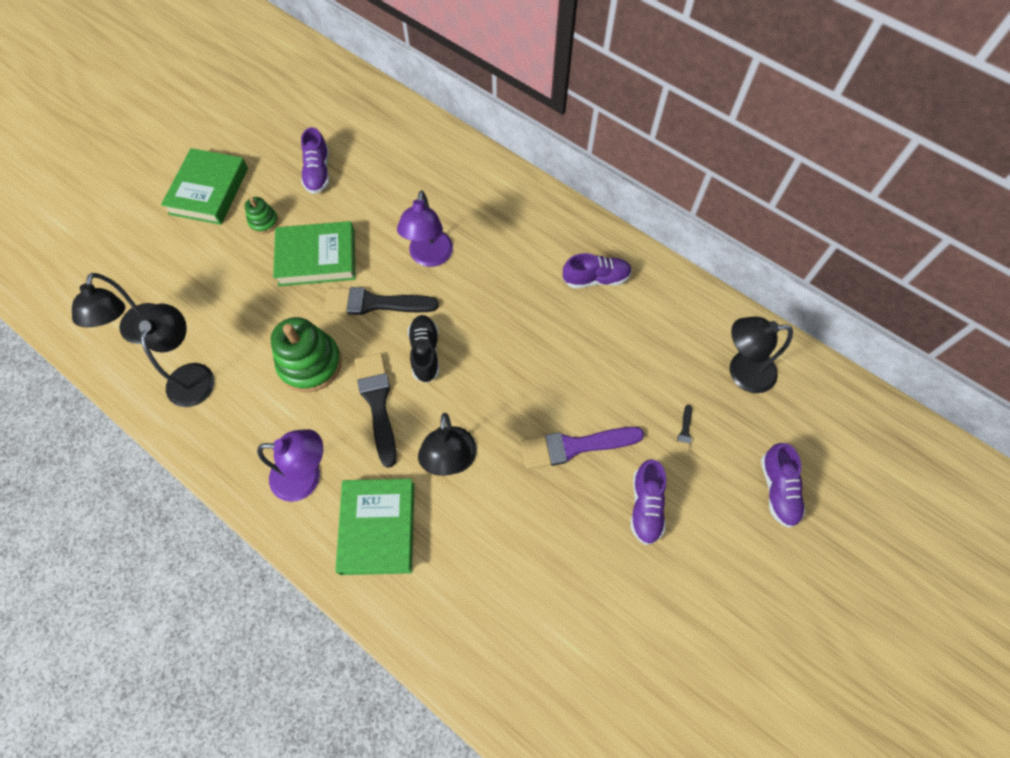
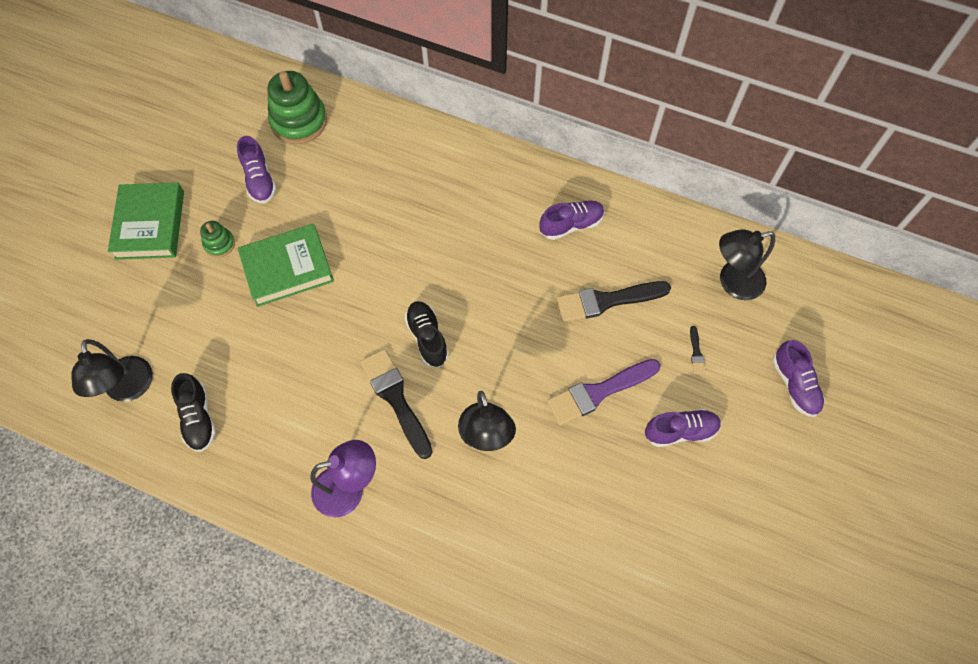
camera: 15 degrees left, 0 degrees up
(192, 375) = (198, 418): black lamp -> black shoe
(310, 363) = (316, 376): green stacking toy -> green stacking toy (299, 121)
(374, 303) = (361, 301): black brush -> black brush (606, 301)
(378, 528) = (435, 519): green book -> none
(429, 257) = (402, 241): purple lamp -> none
(645, 506) = (680, 431): purple shoe -> purple shoe turned 90 degrees counterclockwise

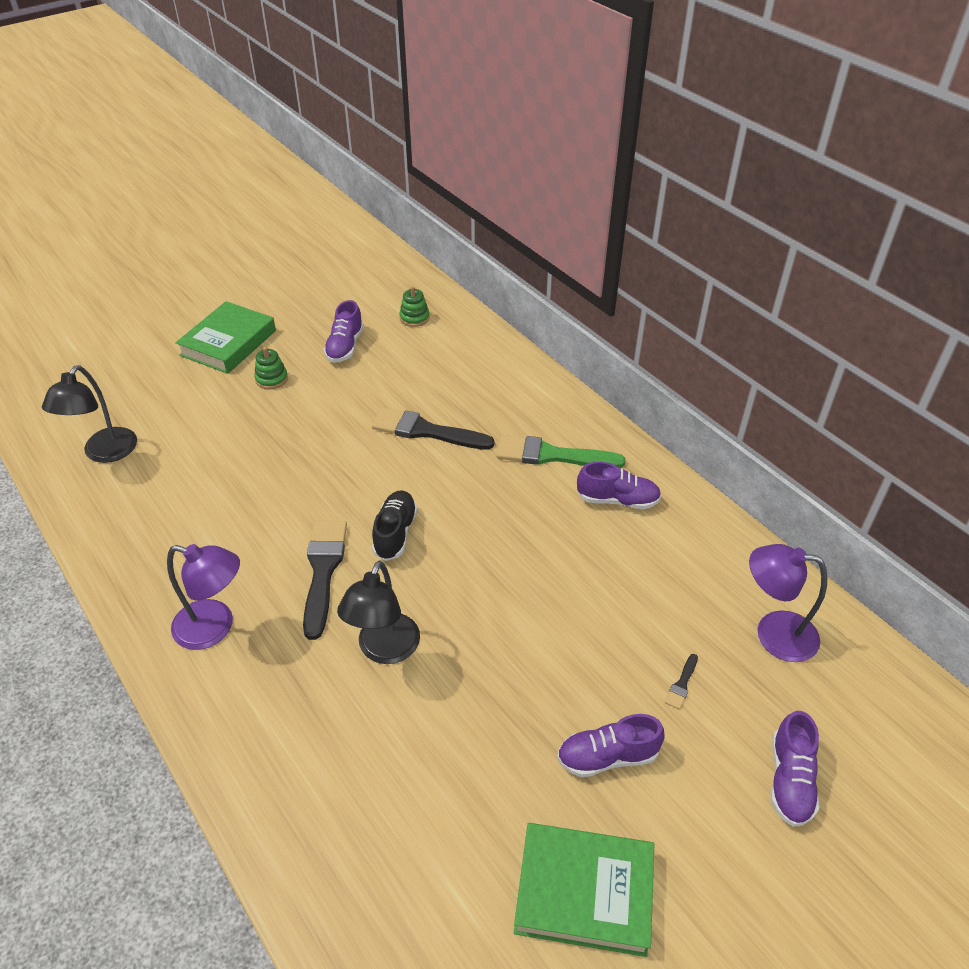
camera: 30 degrees right, 20 degrees down
(198, 418) = (138, 502): black shoe -> none
(287, 268) = (313, 421): green book -> green book (584, 892)
(299, 121) = (414, 318): green stacking toy -> green stacking toy, size x0.51
(500, 208) = (552, 455): none -> green brush
(598, 392) = (538, 668): purple brush -> none
(606, 301) = (609, 585): black brush -> black brush (426, 431)
(680, 431) = (607, 756): purple shoe -> purple shoe turned 150 degrees clockwise
(732, 282) = (773, 633): black lamp -> purple lamp

